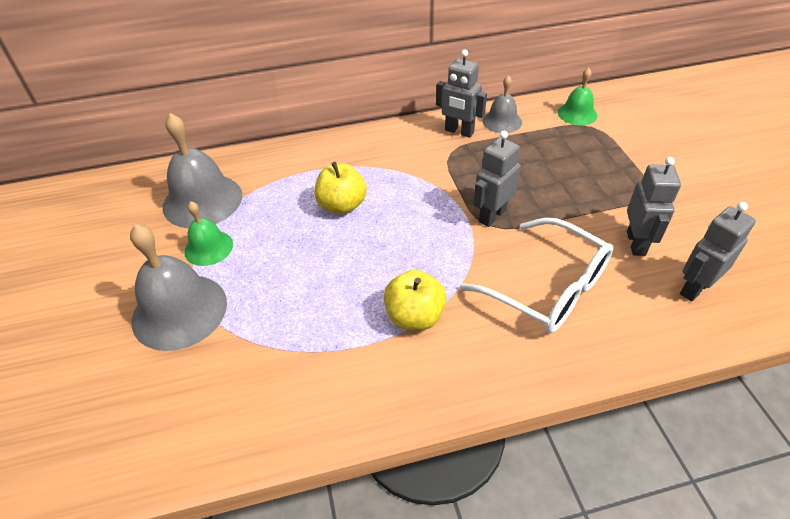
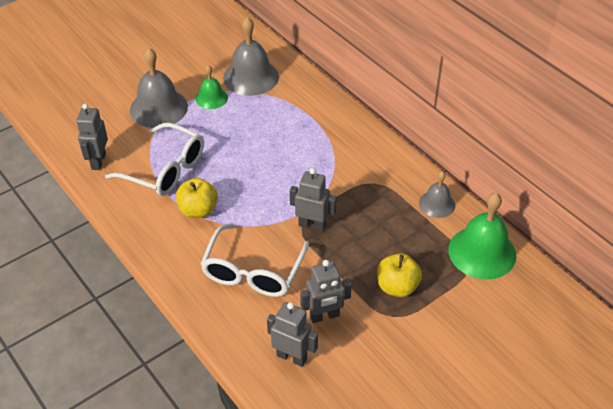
camera: 65 degrees right, 0 degrees up
(312, 335) = (165, 169): none -> white glasses
(342, 205) = (281, 143): yellow apple -> yellow apple (397, 287)
(459, 131) = (405, 181): grey robot -> grey robot (98, 161)
(577, 113) = (482, 252): green bell -> green bell, size x1.77

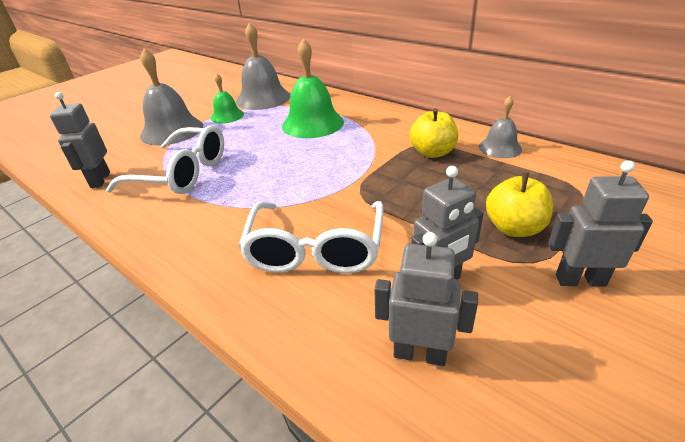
camera: 10 degrees left, 10 degrees down
(198, 210) = (227, 201): yellow apple -> yellow apple (432, 152)
(312, 225) = (372, 189): grey robot -> grey robot (580, 280)
(482, 252) = (584, 176): green bell -> green bell (313, 123)

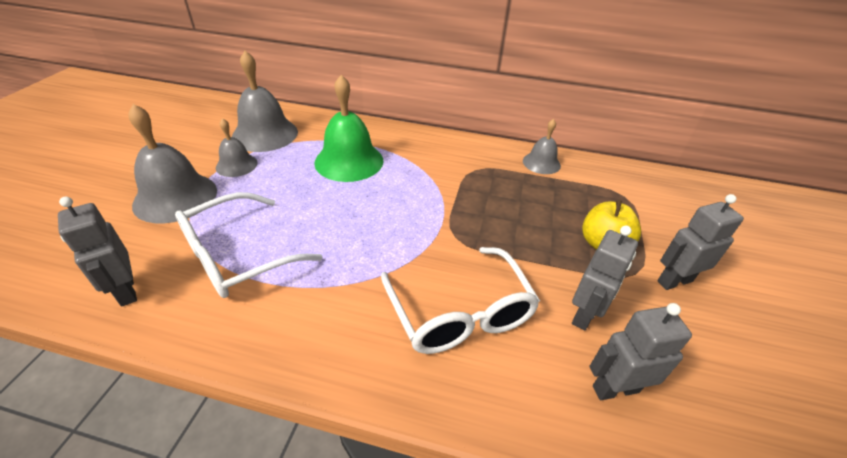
camera: 30 degrees left, 5 degrees up
(181, 173) = (238, 256): white glasses -> white glasses turned 150 degrees clockwise
(227, 116) = (236, 165): green bell -> grey bell
(432, 152) = (490, 178): yellow apple -> none

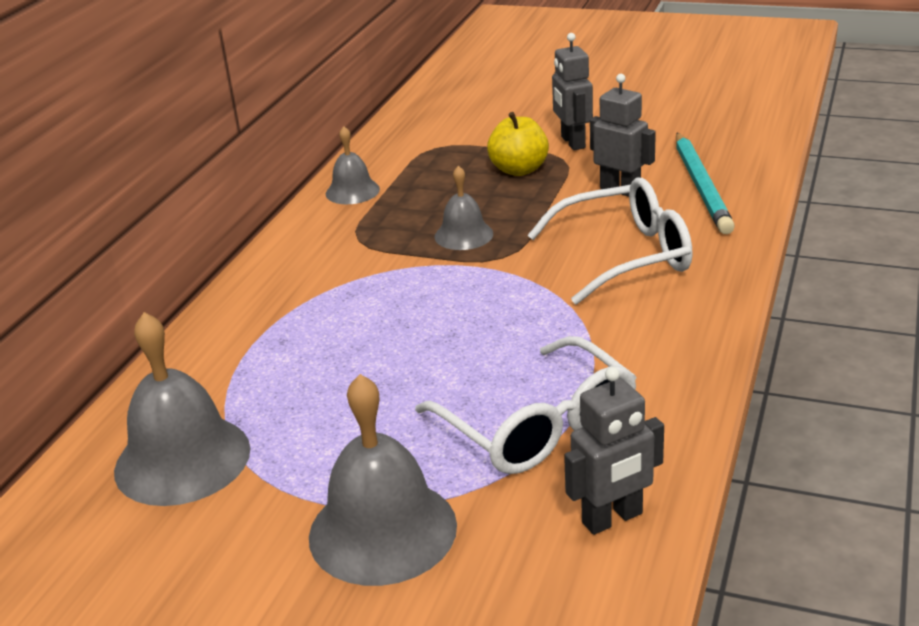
camera: 80 degrees left, 10 degrees down
(236, 165) = (290, 476): grey bell -> grey bell (463, 235)
(349, 161) = (308, 350): green bell -> none
(615, 388) = (701, 186): grey robot -> turquoise pencil

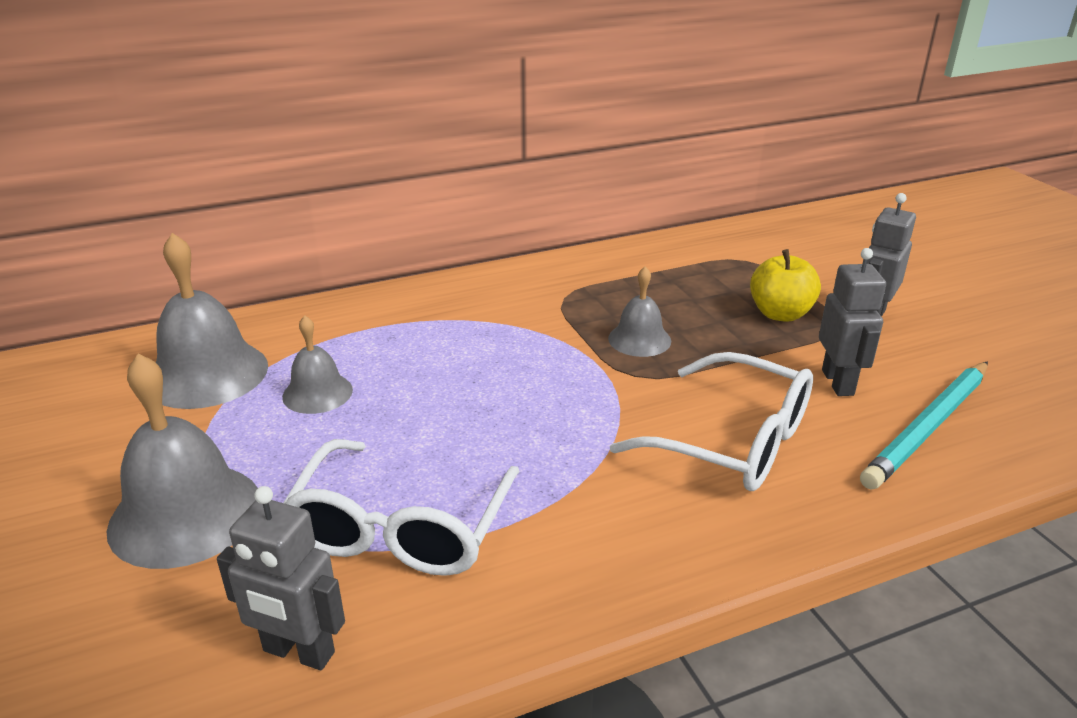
camera: 45 degrees right, 0 degrees up
(352, 191) = (626, 260): grey bell -> grey bell (317, 393)

